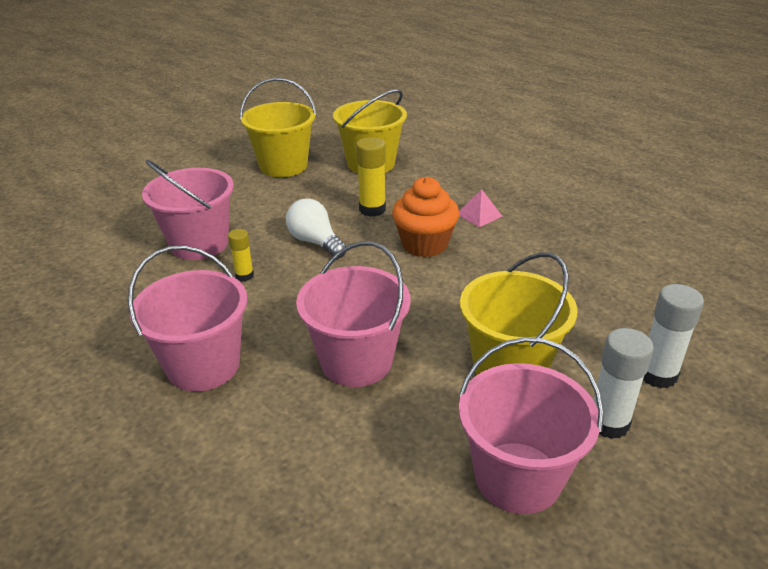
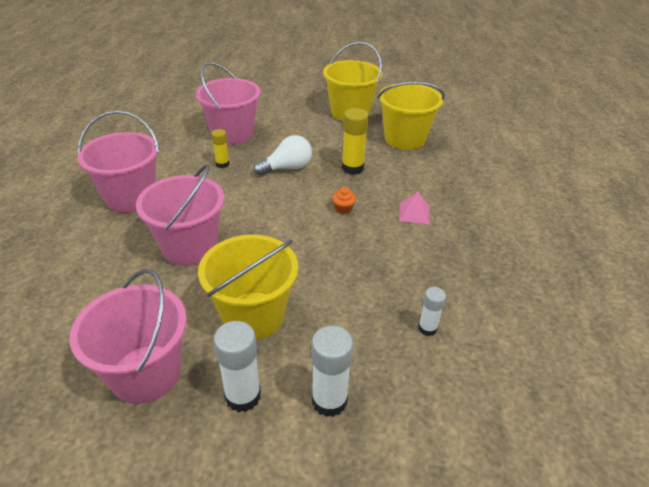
camera: 45 degrees right, 5 degrees up
(315, 242) = (287, 168): white light bulb -> white light bulb turned 60 degrees clockwise
(424, 244) = (343, 209): orange cupcake -> orange cupcake, size x0.42
(624, 284) = (427, 328): none -> white glue stick

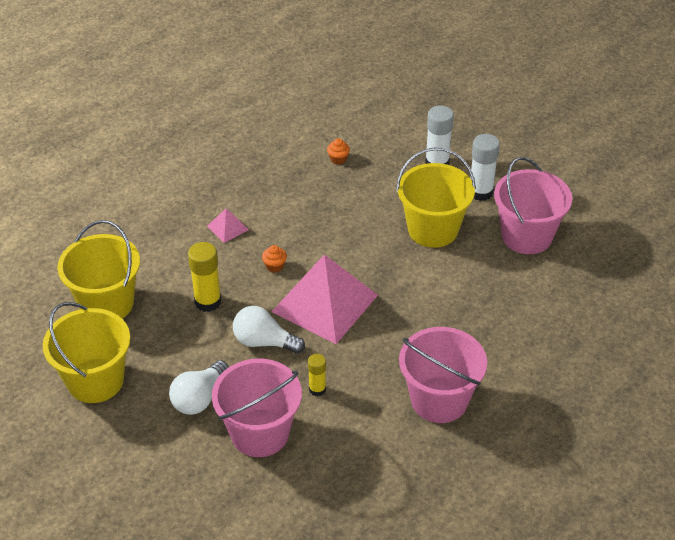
camera: 135 degrees left, 5 degrees up
(189, 247) = (430, 309): pink bucket -> none
(277, 207) = (324, 303): none -> pink pyramid
(286, 130) = (199, 398): none -> white light bulb
(427, 328) = (338, 159): white glue stick -> orange cupcake

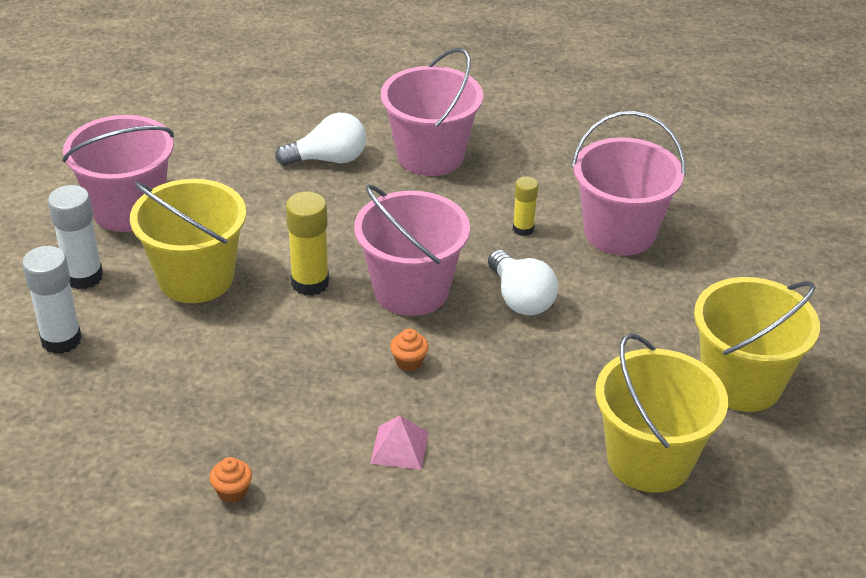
camera: 135 degrees left, 5 degrees down
(199, 398) = (645, 295): white light bulb -> white light bulb (328, 159)
(208, 302) = (529, 377): yellow glue stick -> yellow glue stick (310, 283)
(324, 303) = (411, 290): pink pyramid -> pink bucket
(338, 159) = (147, 433): orange cupcake -> orange cupcake (232, 492)

